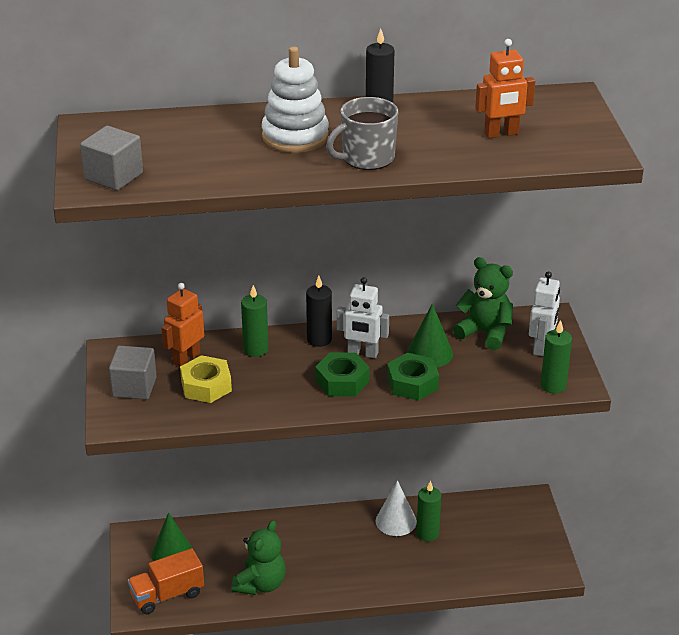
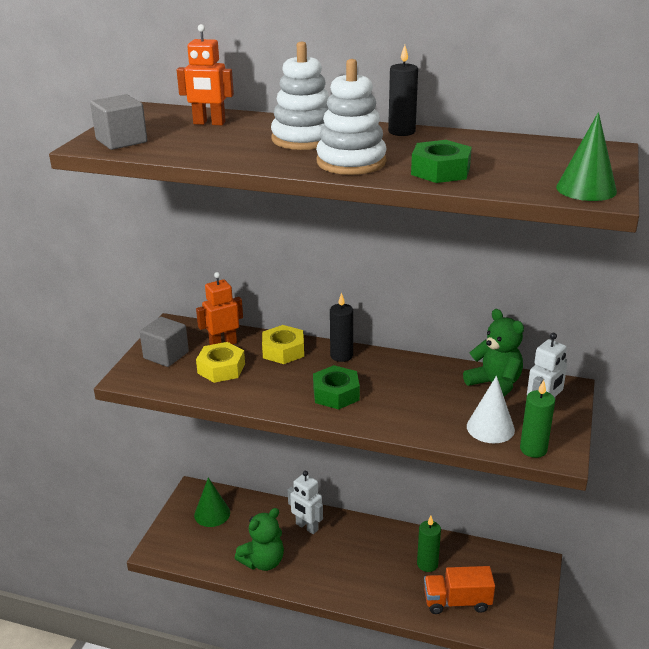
camera: 25 degrees right, 5 degrees down
(167, 595) = (186, 546): orange truck -> orange truck (457, 601)
(255, 349) = (283, 351): green candle -> yellow nut
(362, 353) = (370, 375): white robot -> white robot (306, 527)
(367, 158) = (351, 162): grey mug -> white stacking toy
(396, 521) = (405, 544): white cone -> white cone (490, 428)
(412, 383) = (397, 412): green nut -> green nut (440, 171)
(430, 353) = (431, 390): green cone -> green cone (586, 189)
(501, 134) = (503, 165): orange robot -> orange robot (209, 123)

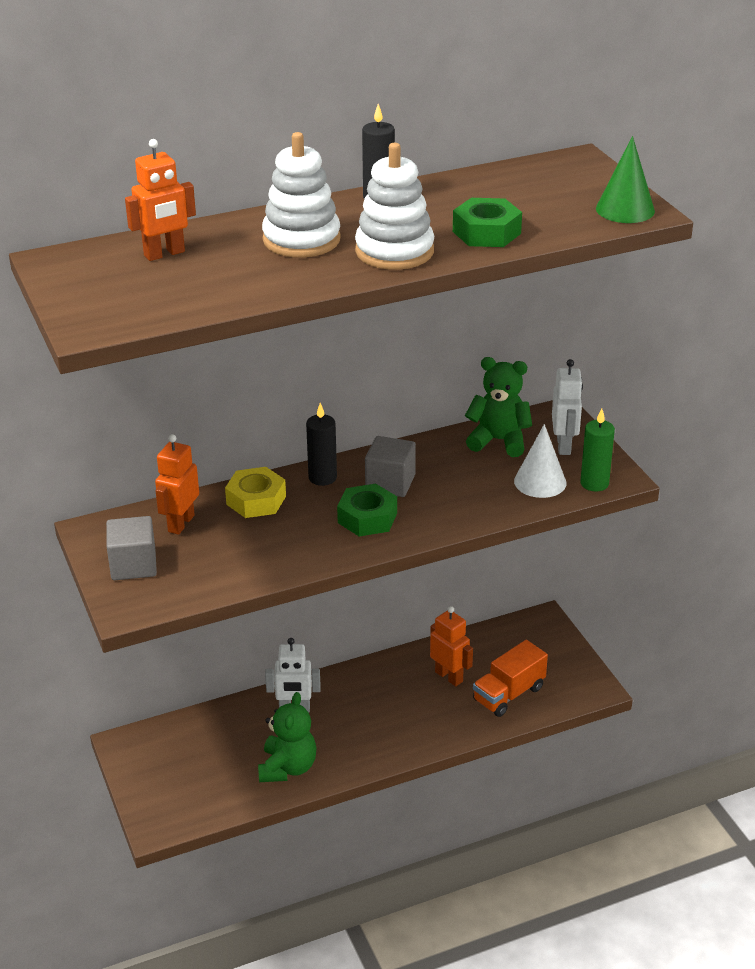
camera: 40 degrees left, 5 degrees up
(121, 141) = (113, 311): grey cube -> grey cube (390, 483)
(212, 514) = (175, 754): green cone -> none
(221, 368) = (216, 549): yellow nut -> none
(427, 564) = (449, 676): green candle -> orange robot

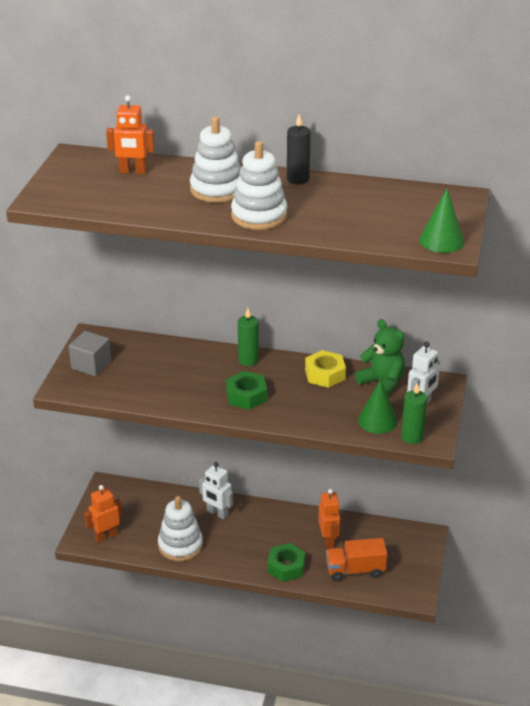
camera: 35 degrees right, 0 degrees up
(180, 523) = (140, 352): orange robot -> orange robot (106, 536)
(256, 500) = (196, 357): yellow nut -> yellow nut (325, 374)
(288, 768) = (180, 545): green teddy bear -> white stacking toy
(322, 477) = (248, 360): black candle -> green candle
(390, 483) = (284, 381): grey cube -> none
(486, 232) = (330, 224): green nut -> green nut (286, 567)
(540, 482) = (377, 421): white cone -> green cone

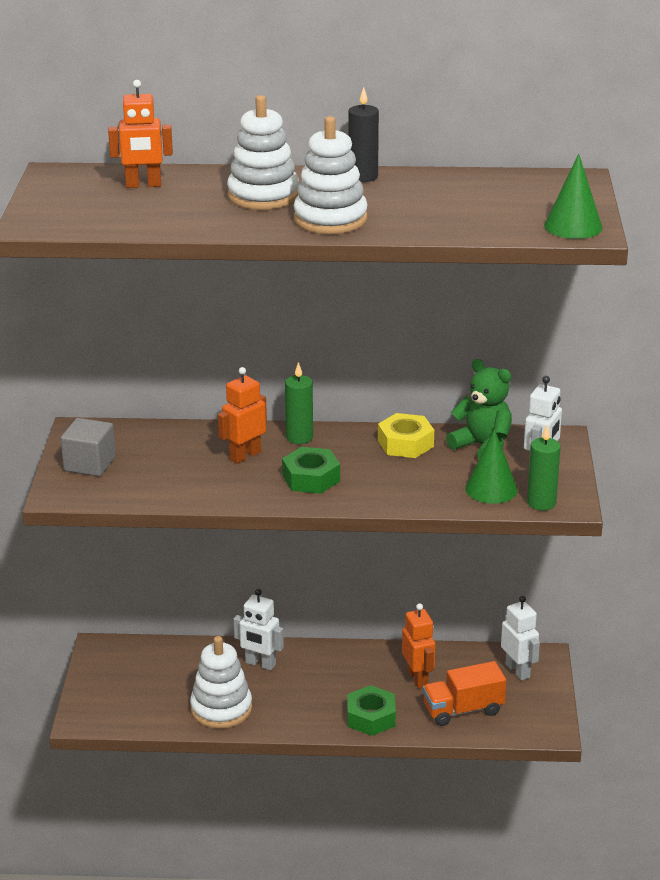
camera: 10 degrees left, 5 degrees down
(106, 536) = (116, 710): orange robot -> orange robot (245, 455)
(404, 544) = (518, 671): none -> white robot

